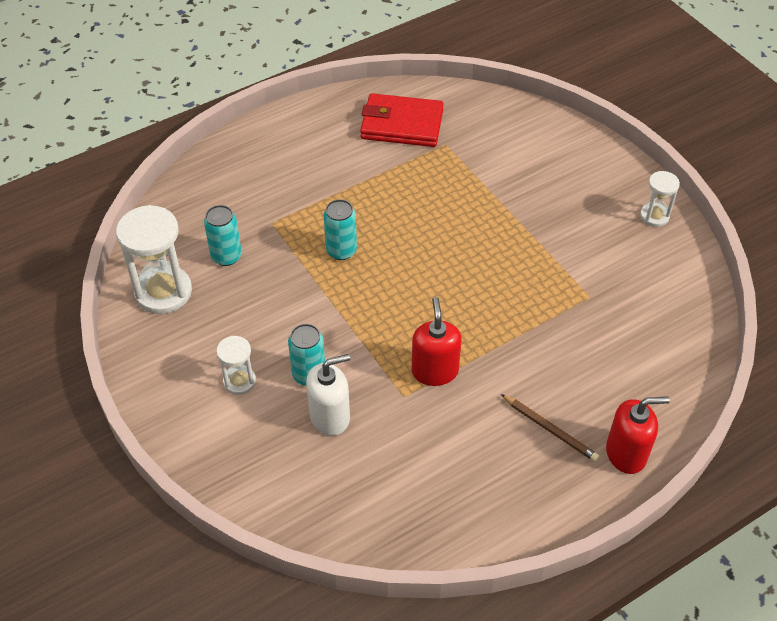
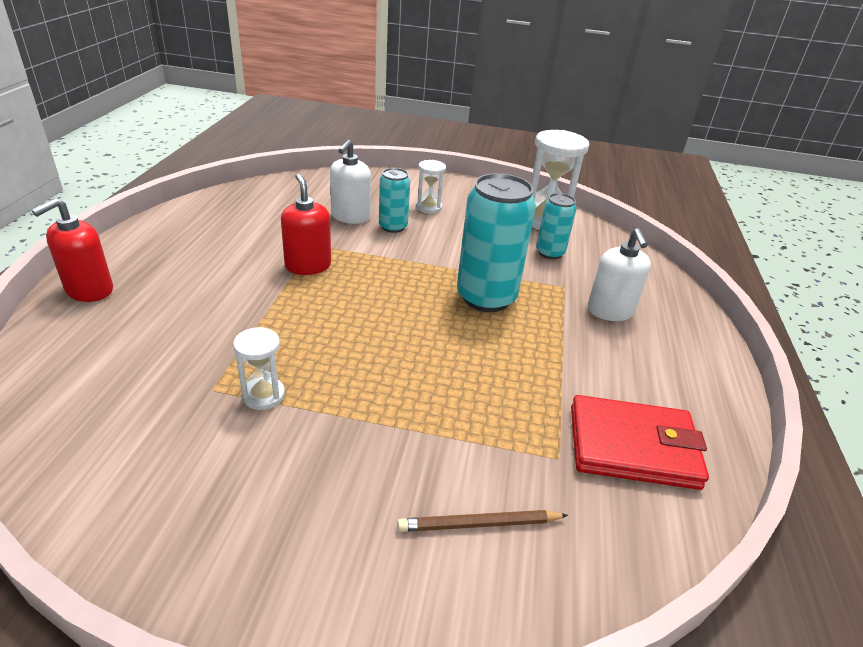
camera: 130 degrees right, 15 degrees down
(276, 186) = (610, 311): none -> white soap dispenser
(341, 251) = (486, 297): turquoise can -> turquoise can, size x1.81
(402, 124) = (632, 446): red wallet -> red wallet turned 45 degrees clockwise
(434, 371) = (308, 266): red soap dispenser -> red soap dispenser turned 150 degrees counterclockwise
(550, 429) = (175, 275): brown pencil -> brown pencil (479, 524)
(654, 216) = (187, 554): white hourglass -> white hourglass (263, 395)

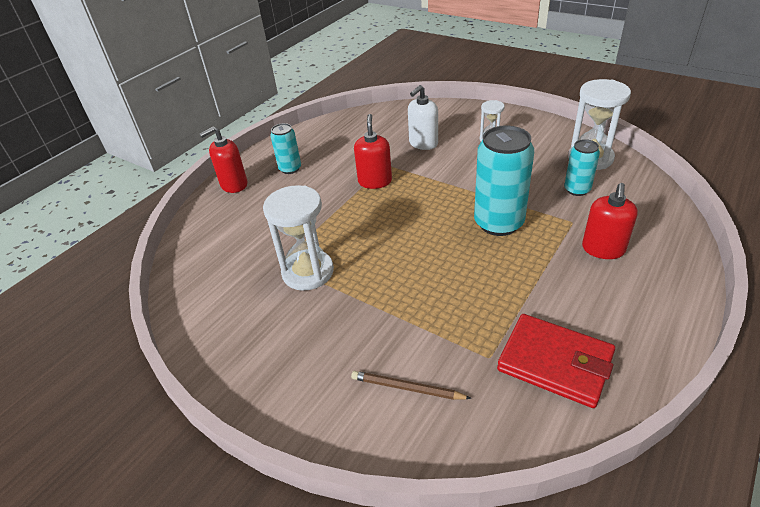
camera: 30 degrees right, 5 degrees up
(263, 395) = (308, 272): white hourglass -> white hourglass, size x1.85
(393, 227) = (452, 154): turquoise can -> turquoise can (290, 168)
(610, 311) = (603, 249): white soap dispenser -> red soap dispenser

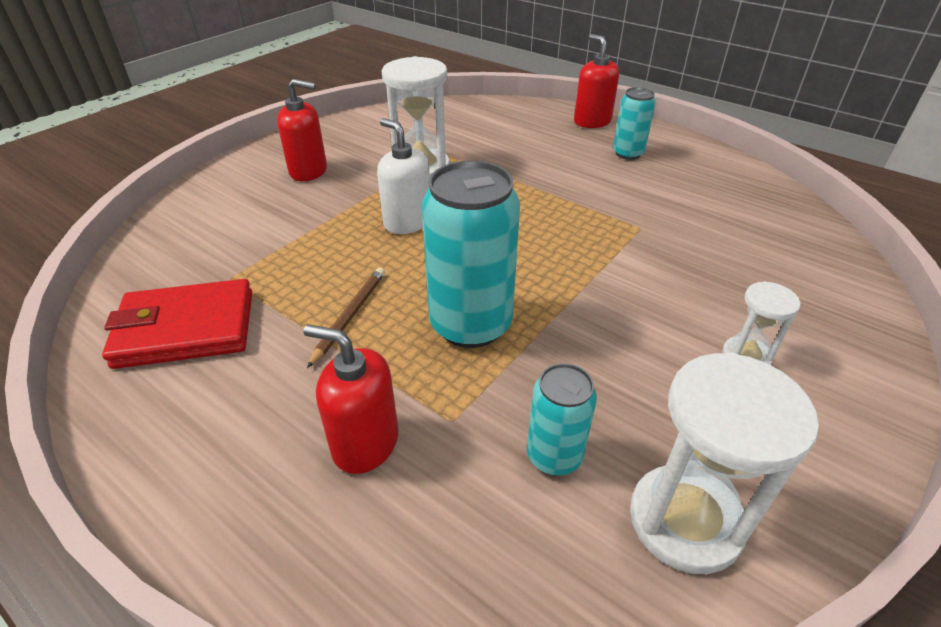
camera: 90 degrees right, 0 degrees up
(375, 181) = (595, 216): red soap dispenser -> red soap dispenser (308, 171)
(407, 388) = (229, 221): brown pencil -> brown pencil (350, 316)
(423, 143) = (713, 268): white soap dispenser -> white soap dispenser (407, 222)
(555, 362) = (186, 329): red wallet -> red wallet turned 45 degrees clockwise

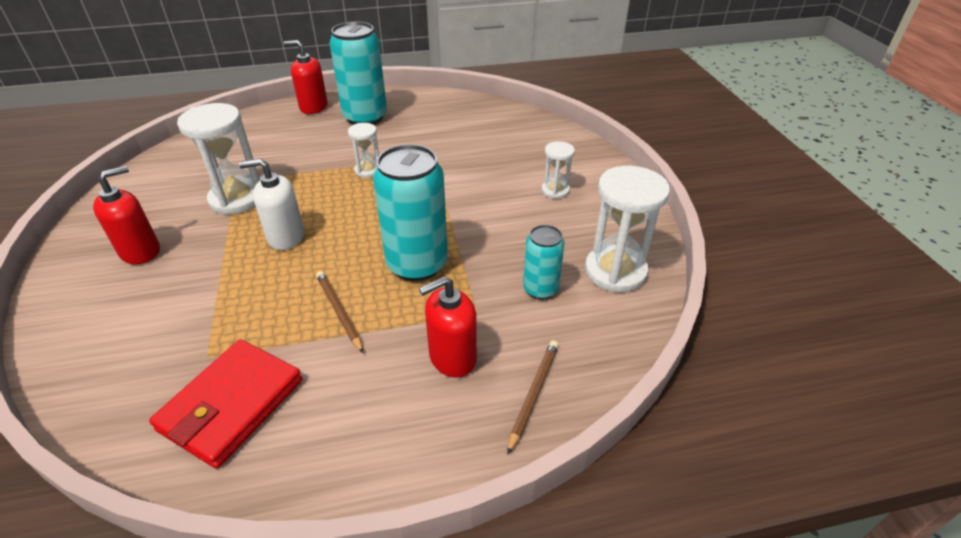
camera: 50 degrees left, 0 degrees up
(373, 563) = (533, 394): none -> brown pencil
(558, 205) = (368, 170): none -> white hourglass
(628, 153) = (365, 117): turquoise can -> turquoise can, size x1.81

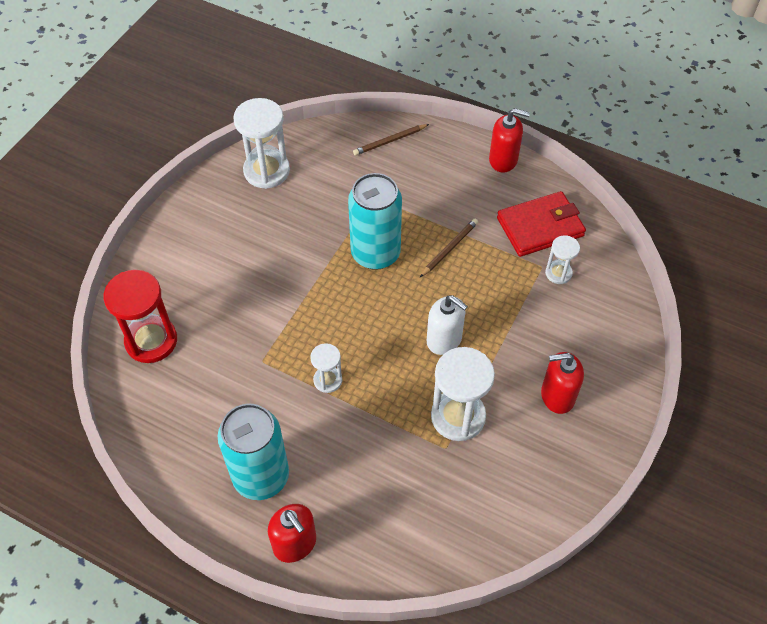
camera: 140 degrees left, 15 degrees up
(339, 311) = (449, 249): brown pencil -> brown pencil turned 150 degrees counterclockwise
(452, 357) = (411, 182): red soap dispenser -> red soap dispenser (503, 160)
(522, 132) = (151, 341): none -> red hourglass
(540, 289) = (322, 188): turquoise can -> none
(555, 190) = (216, 254): white hourglass -> white hourglass (558, 273)

